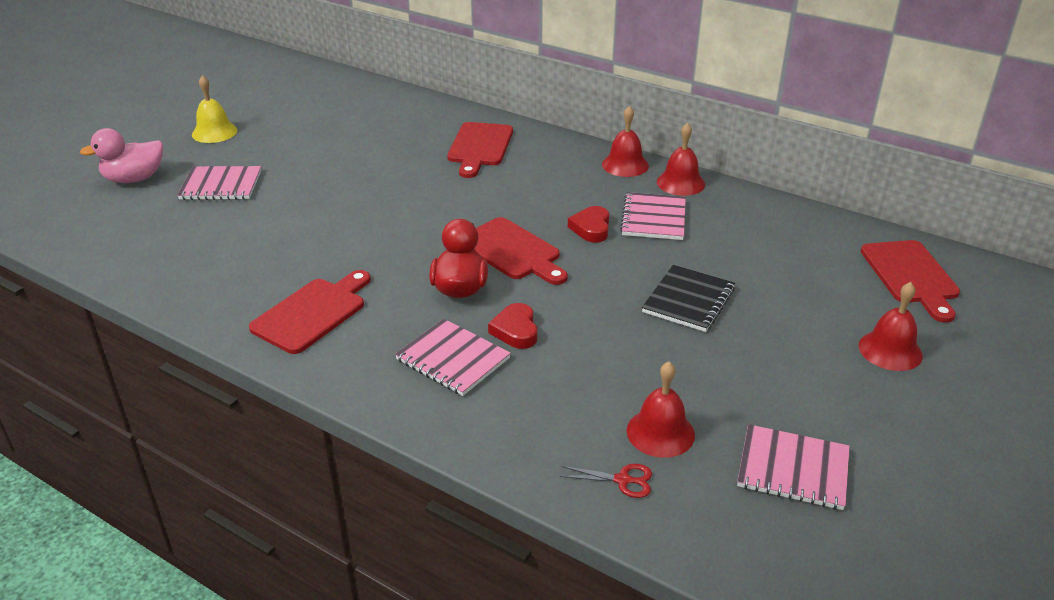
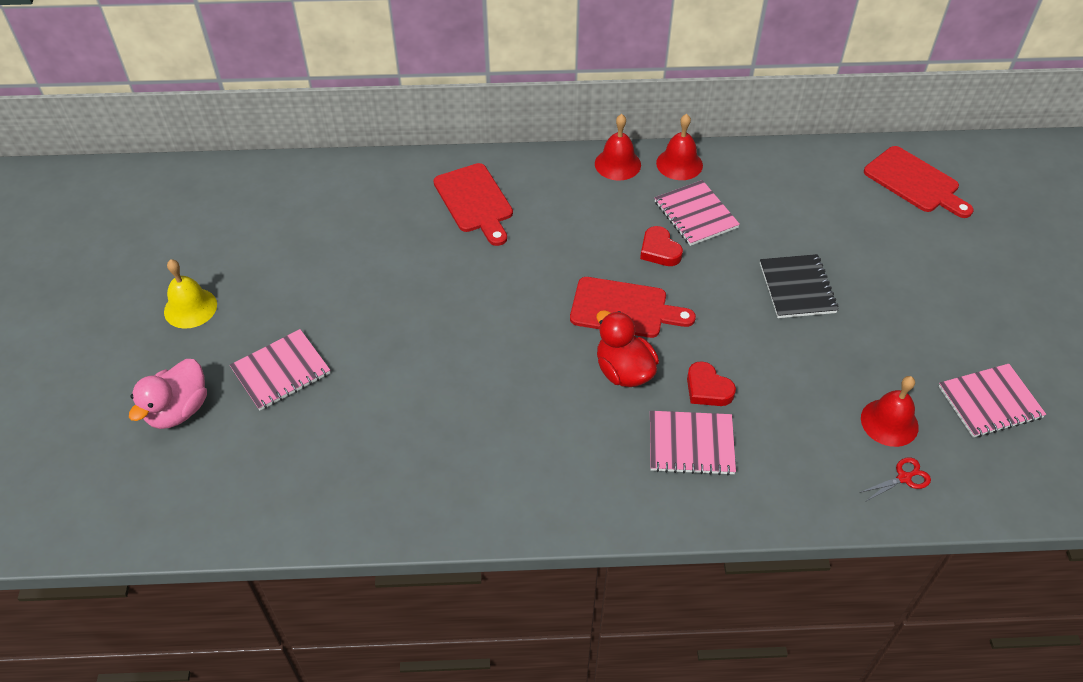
camera: 35 degrees left, 15 degrees up
(312, 313) = (534, 465): red cutting board -> none
(890, 350) = (959, 262): red bell -> none

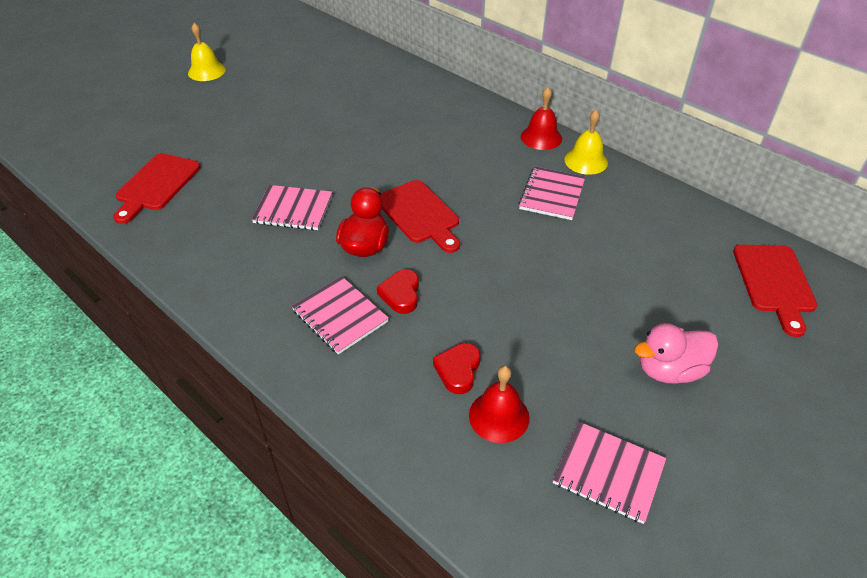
camera: 45 degrees right, 5 degrees down
(178, 410) = (132, 109): pink duck -> pink duck (669, 370)
(281, 371) = (198, 123): pink notebook -> pink notebook (293, 209)
(475, 201) = (420, 107): red cutting board -> red cutting board (156, 185)
(659, 250) = (494, 199): red heart -> red heart (458, 370)
(679, 164) = (586, 161): red bell -> yellow bell
(797, 288) = (560, 283): black notebook -> none
(904, 478) = (452, 460): red scissors -> none

